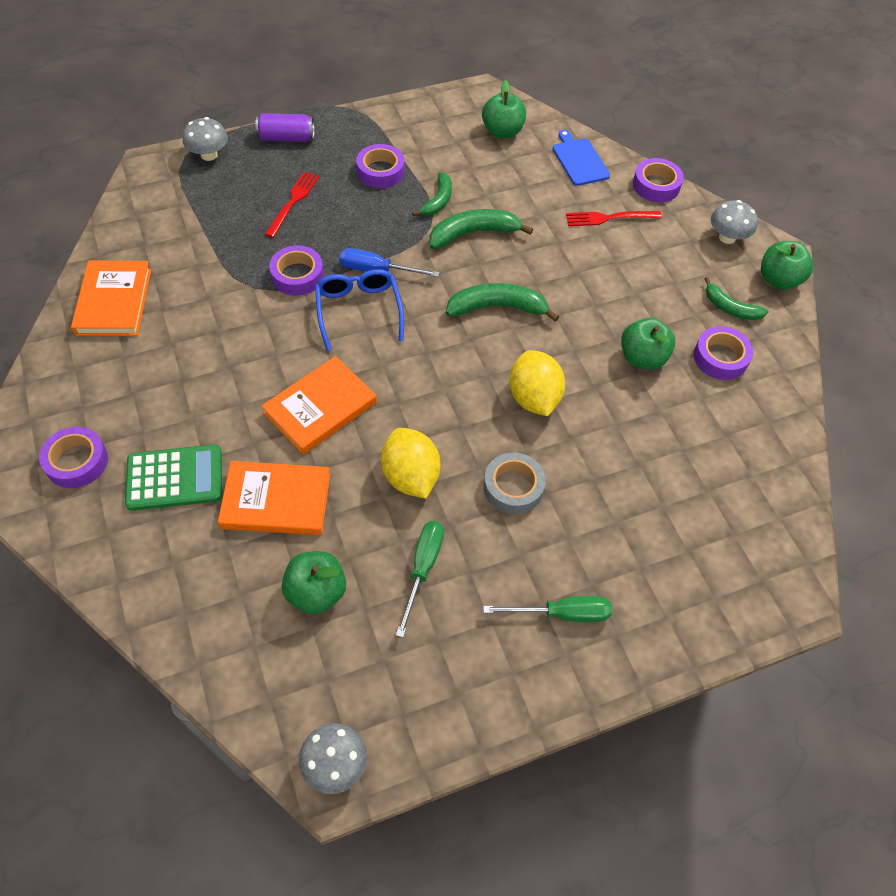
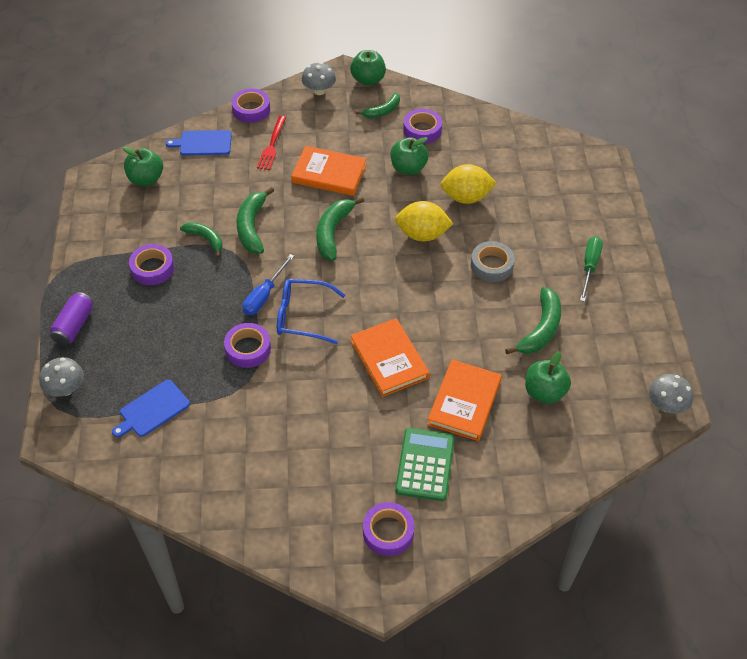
camera: 70 degrees left, 5 degrees down
(114, 302) = (222, 487): orange book -> orange book (329, 174)
(198, 222) = (152, 410): none -> blue cutting board
(293, 202) = (159, 336): red fork -> none
(410, 476) = (466, 319): yellow lemon -> yellow lemon (466, 197)
(423, 568) = (541, 329): green screwdriver -> green banana

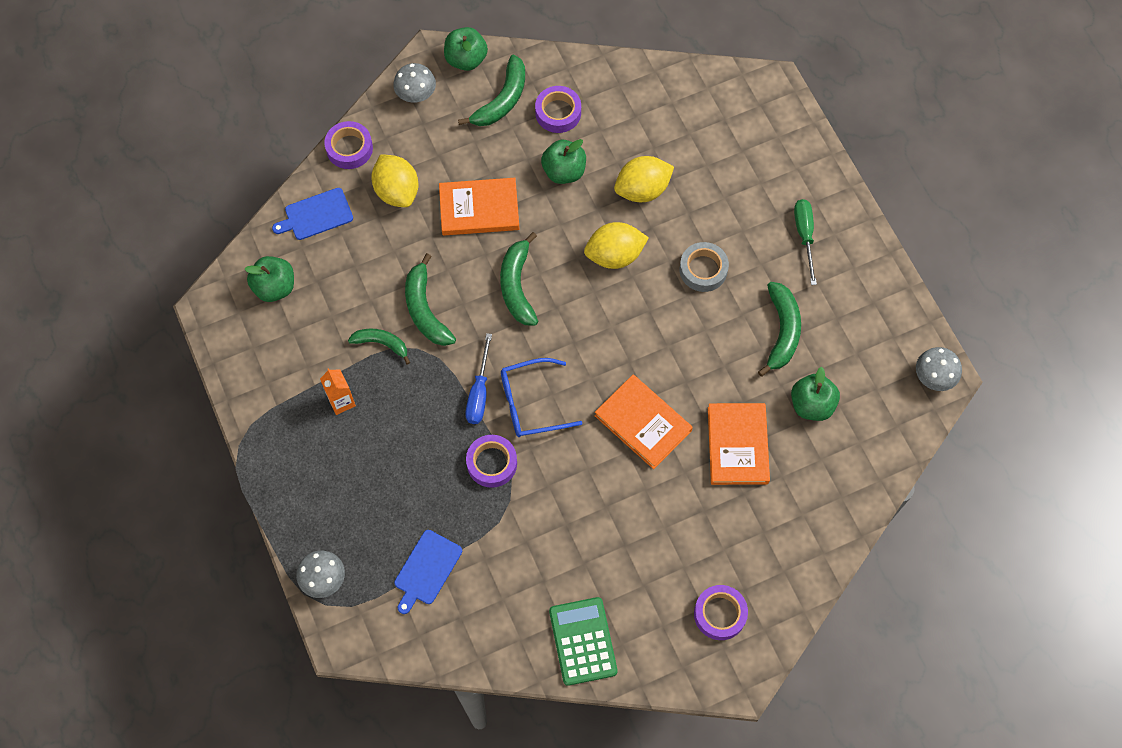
camera: 20 degrees left, 15 degrees up
(74, 326) = (292, 502): purple can -> none
(152, 268) = (341, 401): purple tape -> orange carton
(272, 145) = (397, 191): red fork -> yellow lemon
(382, 111) = (502, 100): green banana -> green banana, size x1.54
(425, 465) = (726, 529): green calculator -> green calculator (583, 641)

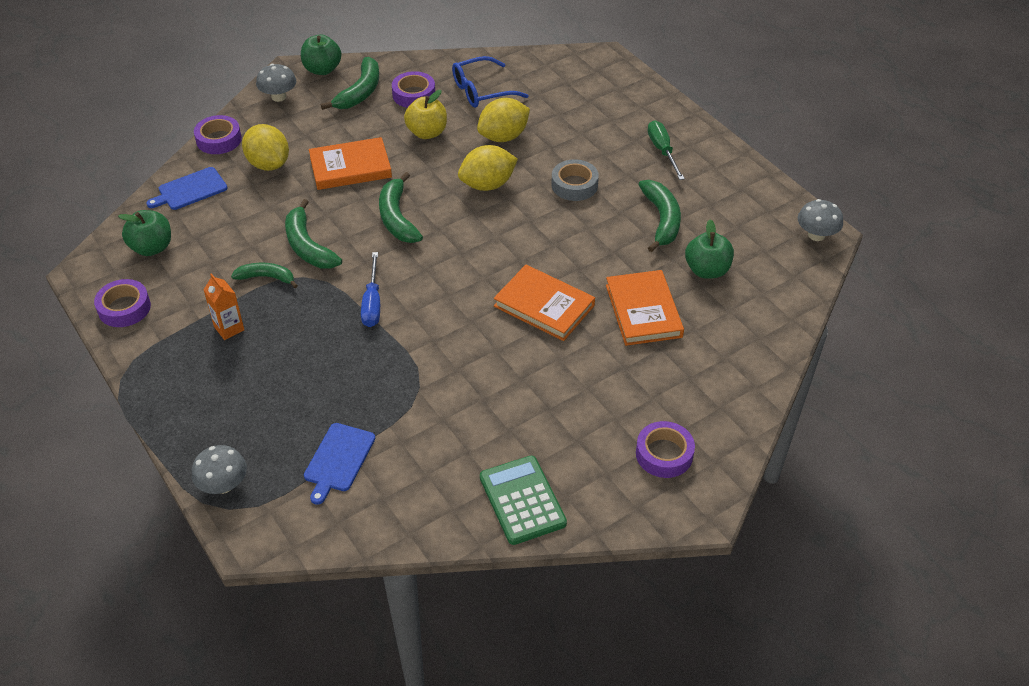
camera: 10 degrees left, 20 degrees down
(492, 463) = (395, 358): purple tape -> purple tape (124, 308)
(531, 403) = (427, 305): blue glasses -> blue glasses (482, 91)
(564, 171) = (427, 133): green apple -> yellow apple

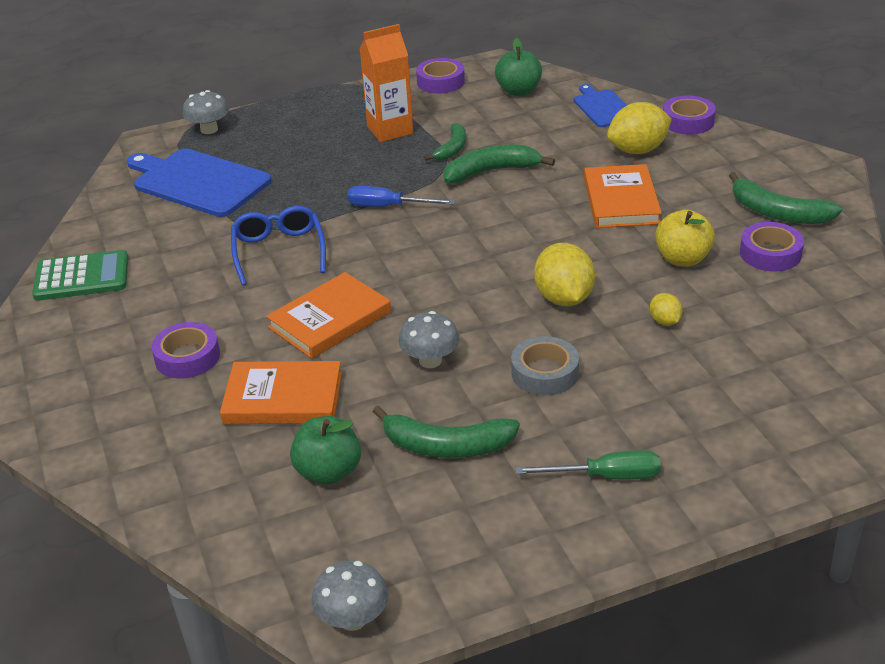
camera: 105 degrees right, 10 degrees down
(229, 328) = (390, 130): orange carton -> orange carton, size x1.63
(279, 97) = (769, 157): grey mushroom -> grey mushroom (430, 360)
(322, 69) = (830, 187): green apple -> none
(338, 460) = (198, 182): blue cutting board -> blue cutting board, size x1.76
(397, 218) = (520, 228): green banana -> none
(482, 91) = (778, 312): blue glasses -> blue glasses (279, 251)
(503, 137) = (665, 321): yellow lemon -> yellow lemon, size x0.50
(664, 454) = (68, 378): purple tape -> purple tape (187, 357)

